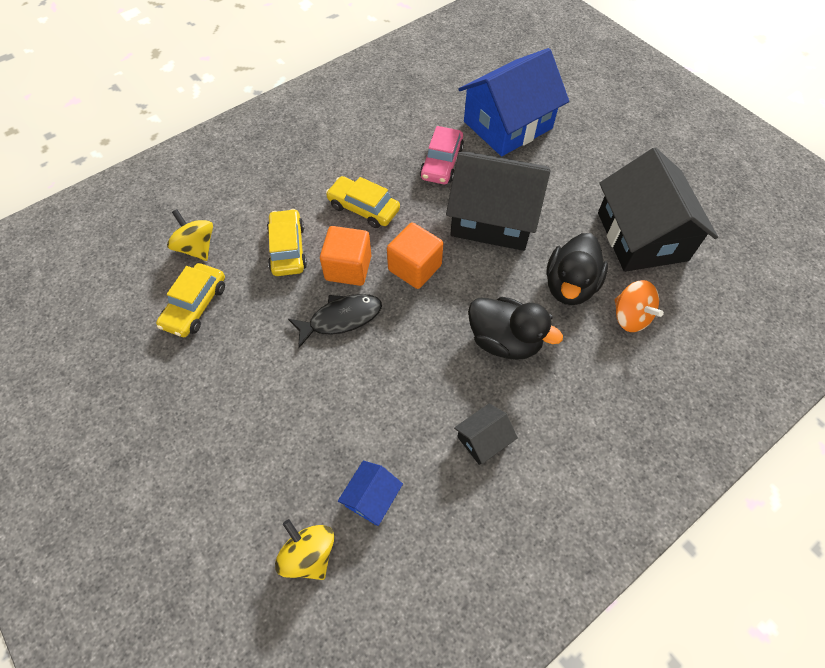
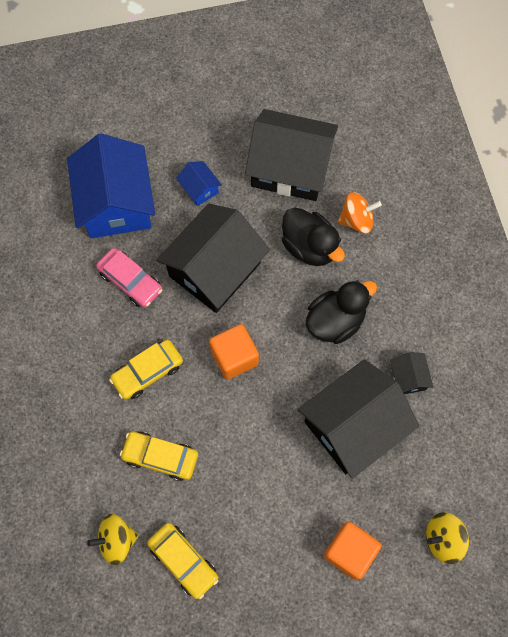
camera: 65 degrees left, 10 degrees up
(341, 319) = (256, 439): black fish -> none
(348, 268) = (207, 412): orange cube -> orange cube (349, 551)
(372, 497) = (419, 477): blue house -> blue house (199, 189)
(398, 403) = (353, 426): none -> black house

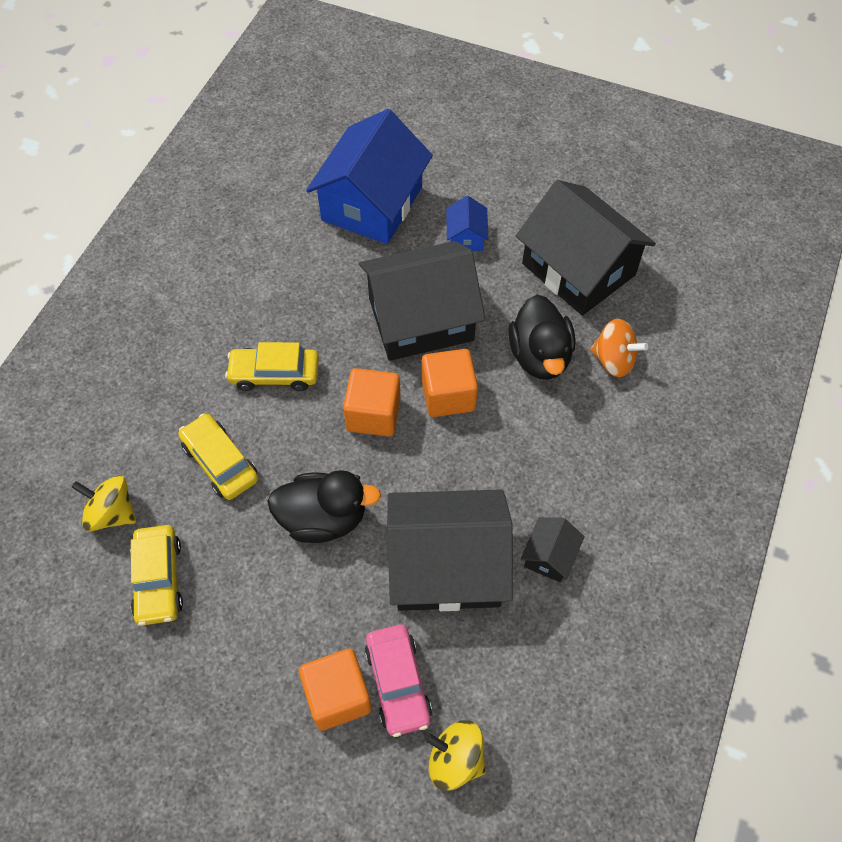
camera: 35 degrees right, 10 degrees down
(130, 281) = (327, 281): pink car -> pink car (398, 683)
(272, 312) = (448, 395): none -> orange cube
(335, 321) = (510, 446): black duck -> black duck (323, 518)

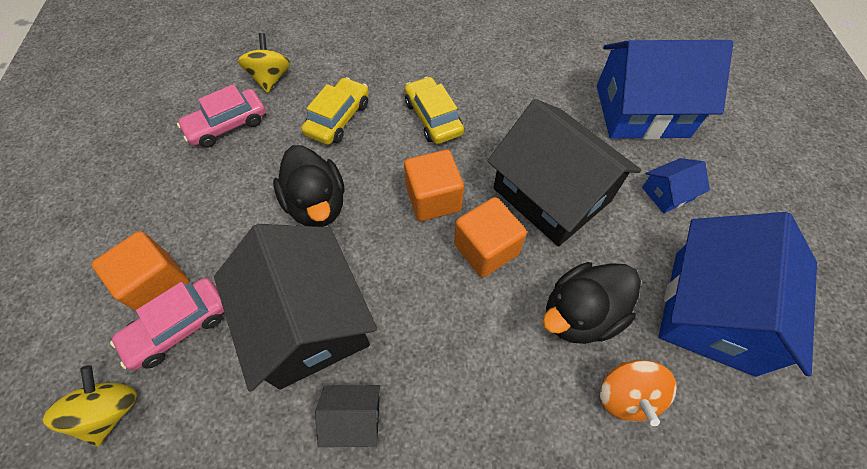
camera: 65 degrees right, 0 degrees up
(158, 579) = (227, 125): yellow car -> pink car
(578, 269) = (712, 311): black house -> blue house

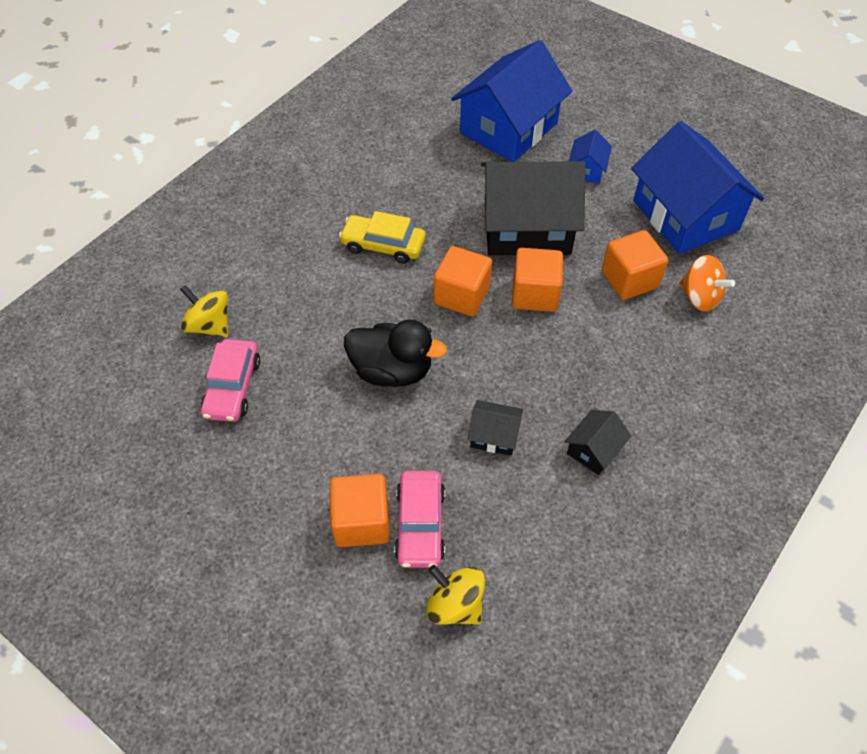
camera: 50 degrees left, 5 degrees down
(308, 321) = (494, 435): black house -> black house, size x0.43
(338, 118) = (315, 305): yellow car -> none
(580, 314) = (629, 279): black duck -> orange cube

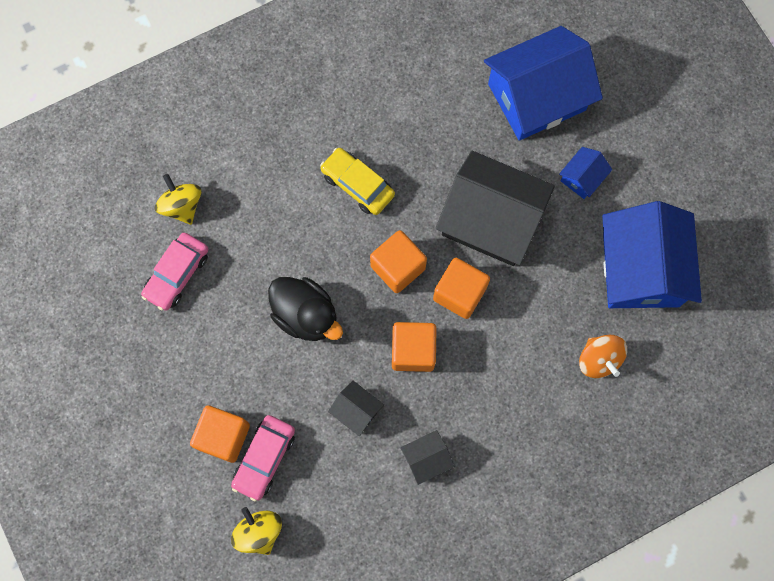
camera: 25 degrees right, 20 degrees up
(629, 279) = (549, 315): orange cube -> orange cube (413, 351)

